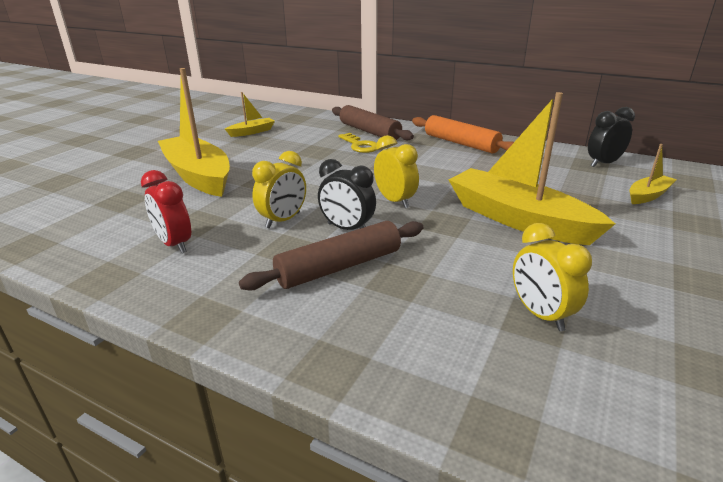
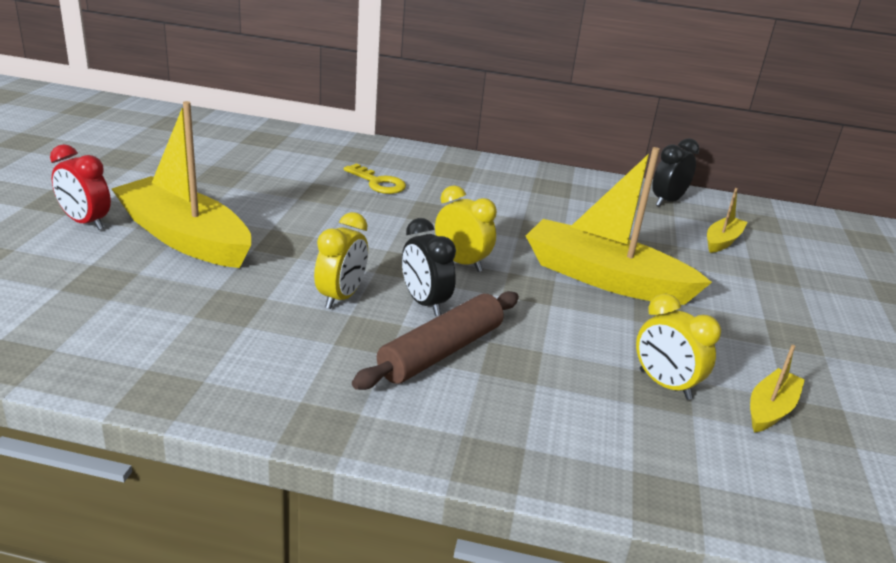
camera: 20 degrees left, 0 degrees up
(174, 244) = (222, 339): red clock -> red clock (85, 222)
(252, 132) = (216, 163): yellow boat -> yellow boat (770, 409)
(347, 229) = (424, 303): black clock -> black clock turned 45 degrees clockwise
(369, 131) = (379, 160): brown rolling pin -> none
(461, 143) = (501, 177): orange rolling pin -> none

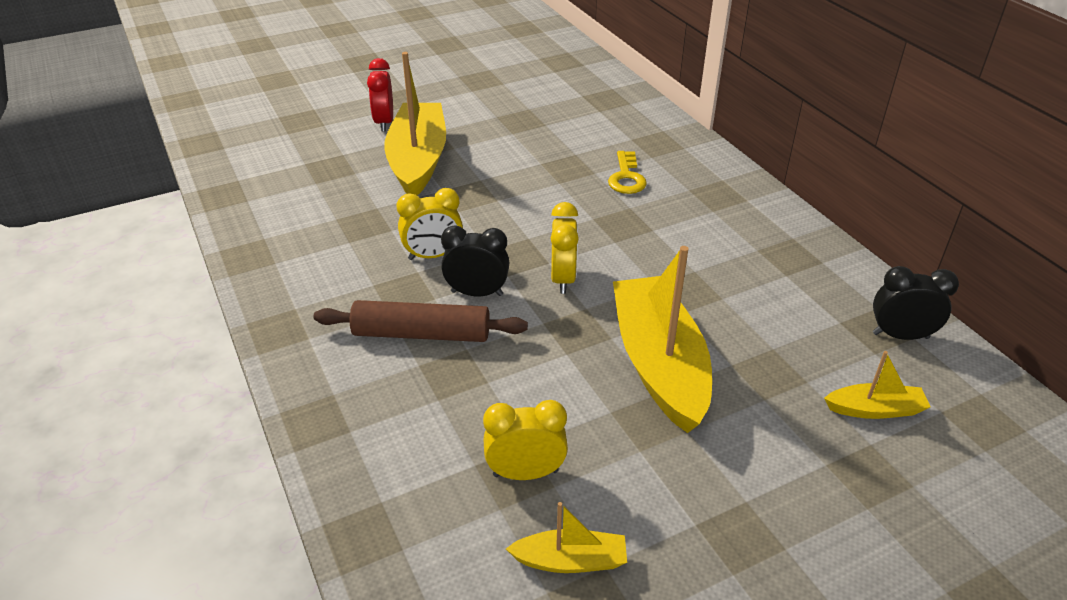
camera: 55 degrees right, 10 degrees up
(424, 303) = (477, 293): black clock -> black clock turned 75 degrees clockwise
(665, 384) = (525, 473): yellow clock -> yellow clock turned 75 degrees clockwise

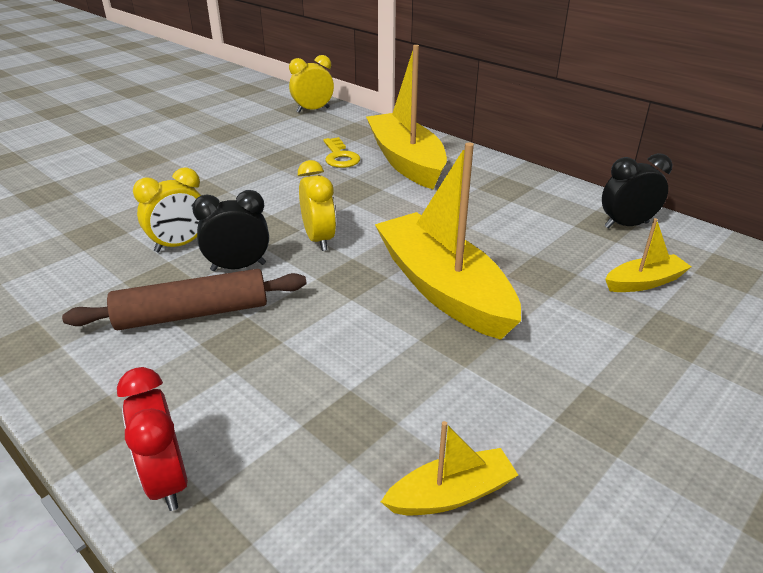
camera: 20 degrees left, 5 degrees down
(384, 122) = (91, 151): red clock -> red clock (167, 480)
(418, 160) = (136, 174): yellow boat -> yellow boat (406, 161)
(525, 473) = (361, 418): yellow clock -> yellow clock (313, 110)

